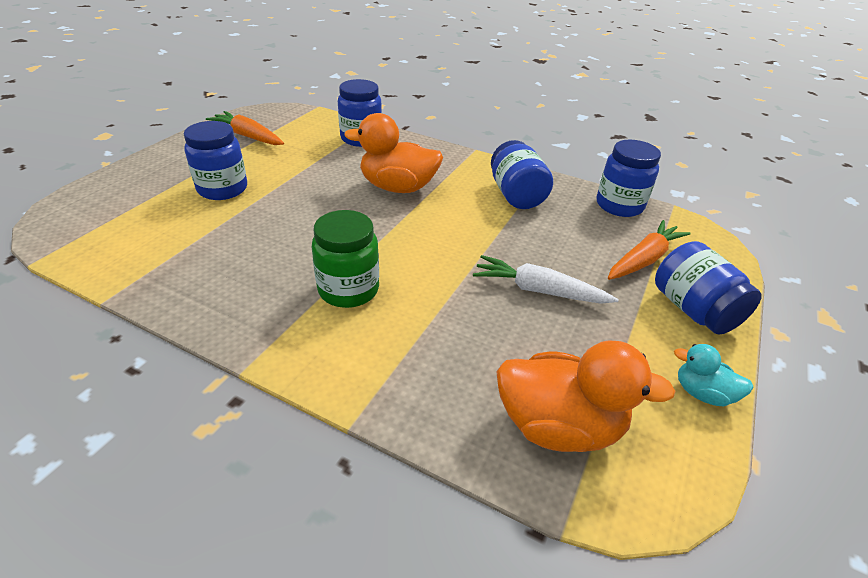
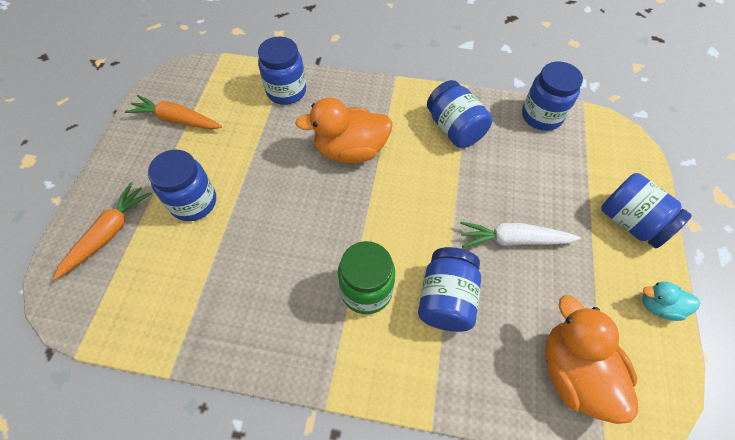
camera: 15 degrees left, 20 degrees up
(433, 318) = (446, 299): none -> blue jar
(559, 426) = (574, 372): orange duck -> orange duck turned 105 degrees counterclockwise
(644, 259) = (580, 177): orange carrot -> orange carrot (109, 233)

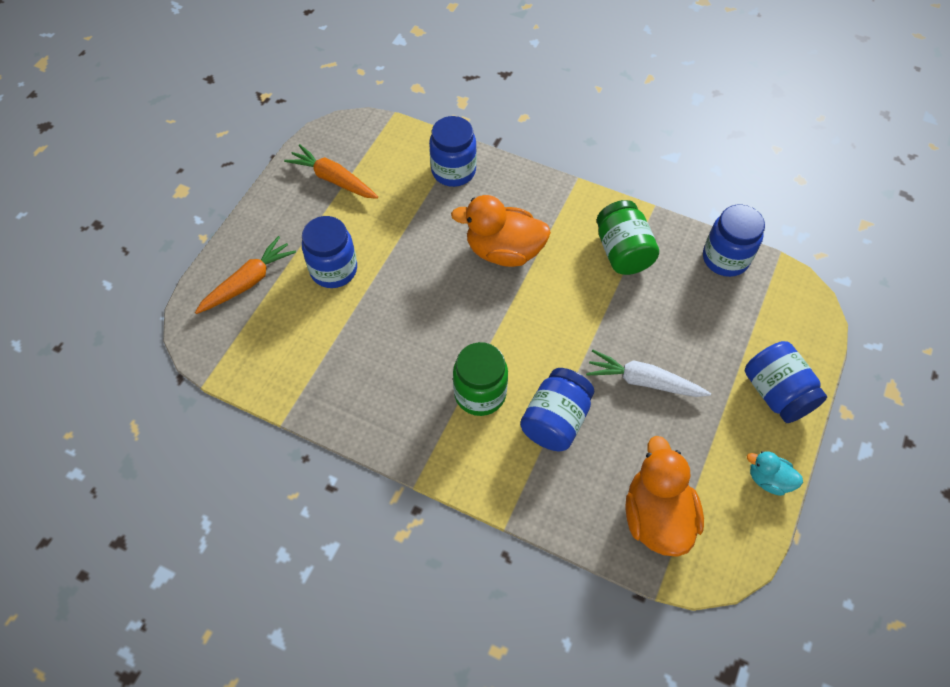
camera: 15 degrees right, 0 degrees up
(454, 129) = (622, 252): blue jar -> green jar

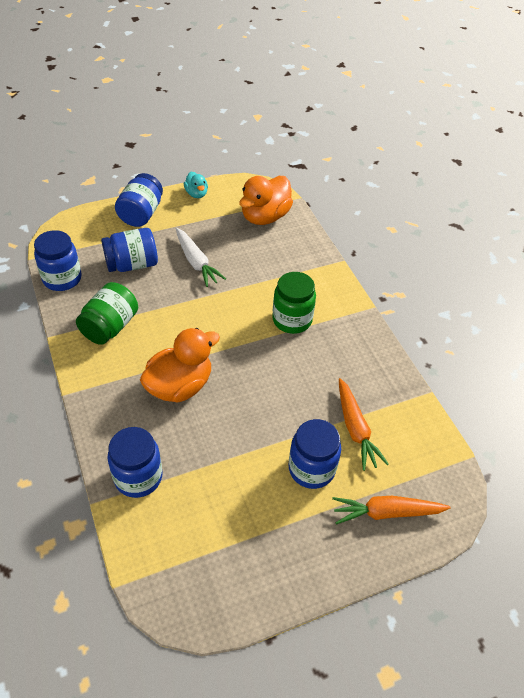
camera: 140 degrees left, 10 degrees down
(333, 179) = (239, 556): orange carrot -> orange carrot (355, 429)
(503, 251) = (180, 386): orange duck -> orange duck turned 90 degrees counterclockwise
(555, 420) = (265, 280): blue jar -> blue jar (132, 264)

